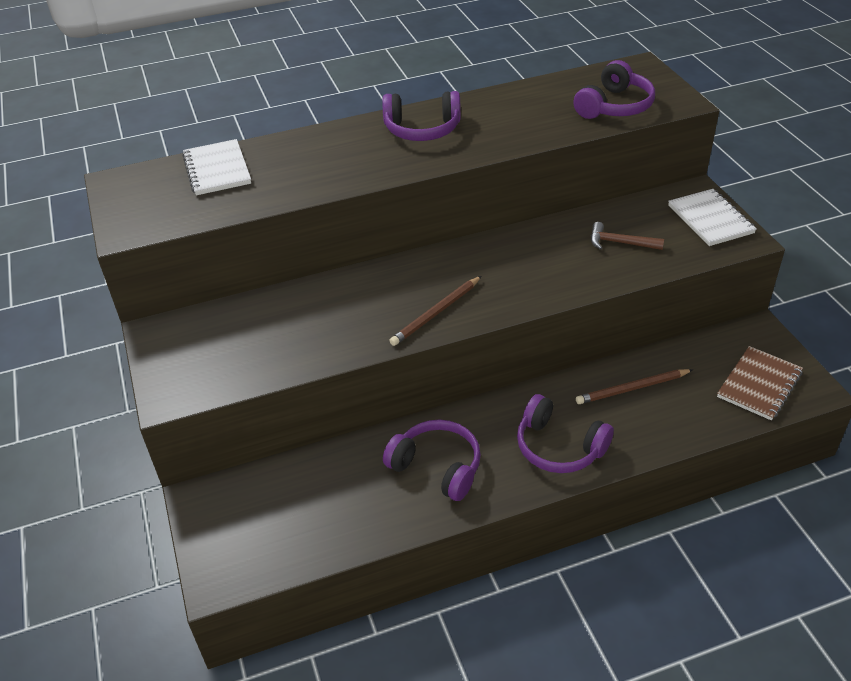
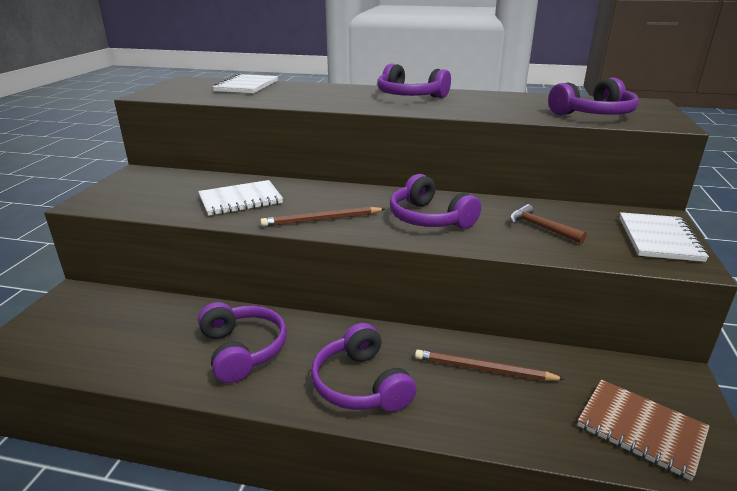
camera: 30 degrees right, 15 degrees down
(328, 321) = (240, 200): none -> white notebook
(525, 270) = (429, 218): none -> purple headphones
(759, 385) = (640, 429): brown notebook -> brown notebook turned 60 degrees clockwise

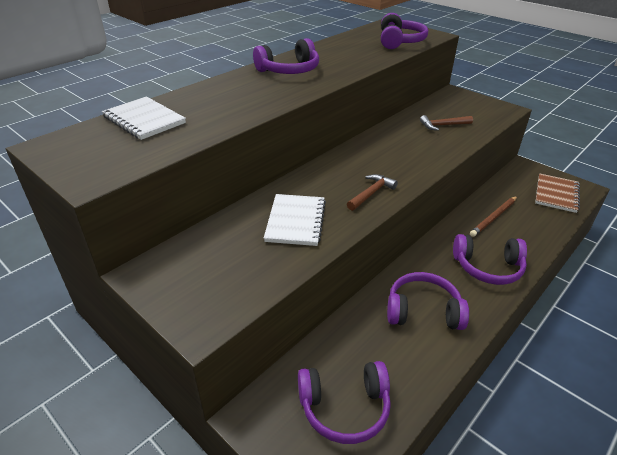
camera: 60 degrees left, 10 degrees up
(321, 220) = (371, 193): brown pencil -> brown hammer
(429, 218) = (403, 153): purple headphones -> purple headphones (344, 408)
(640, 429) = (556, 194): brown notebook -> brown notebook turned 45 degrees counterclockwise
(659, 239) = (478, 103): white notebook -> none

